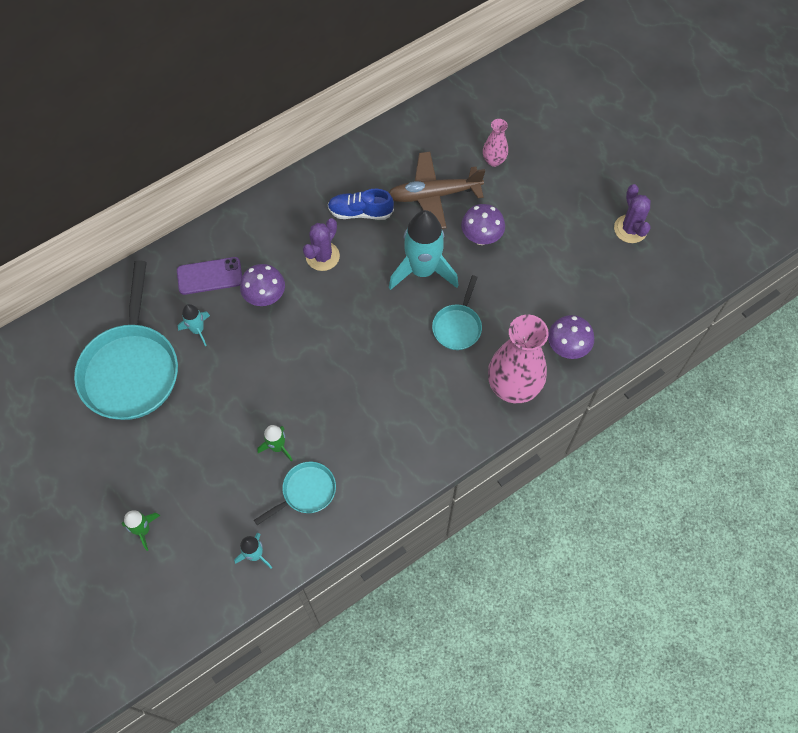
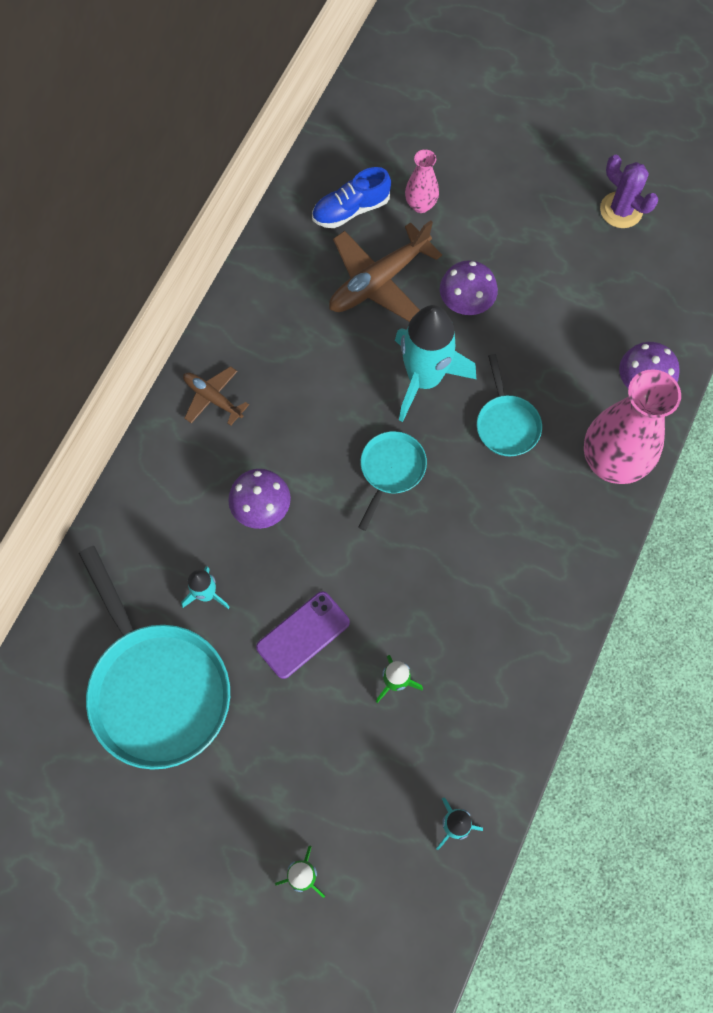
camera: 30 degrees left, 5 degrees up
(209, 276) = (177, 519): purple phone -> purple phone (303, 634)
(280, 214) = (212, 398): none -> brown plane
(306, 492) = (463, 716): turquoise pan -> turquoise pan (391, 470)
(322, 256) = (297, 423): purple cactus -> none
(360, 212) = (307, 346): blue shoe -> blue shoe (351, 210)

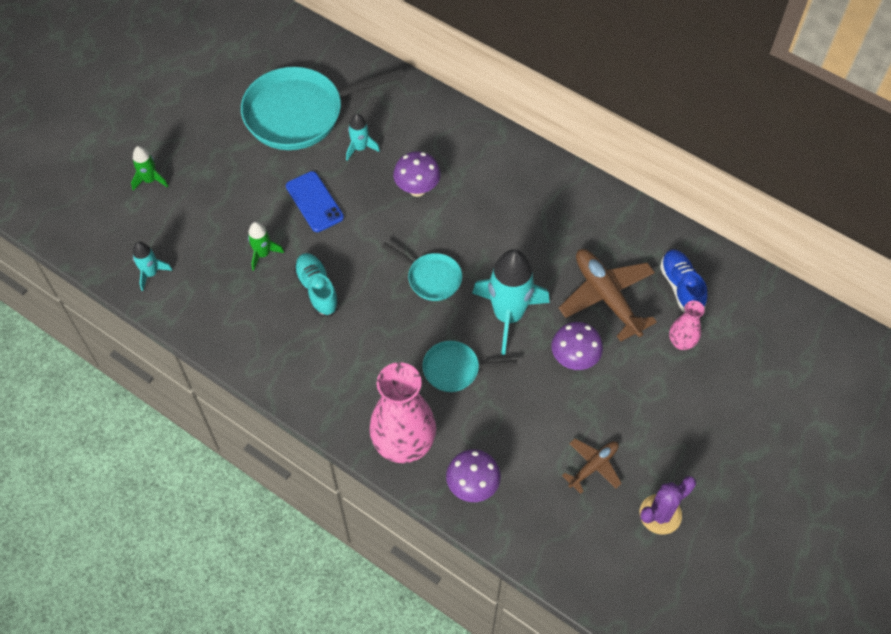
camera: 100 degrees right, 10 degrees down
(212, 398) = (516, 168): brown plane -> brown plane (593, 466)
(303, 634) = (314, 202): purple phone -> blue phone
(434, 601) = (317, 289): none -> turquoise shoe

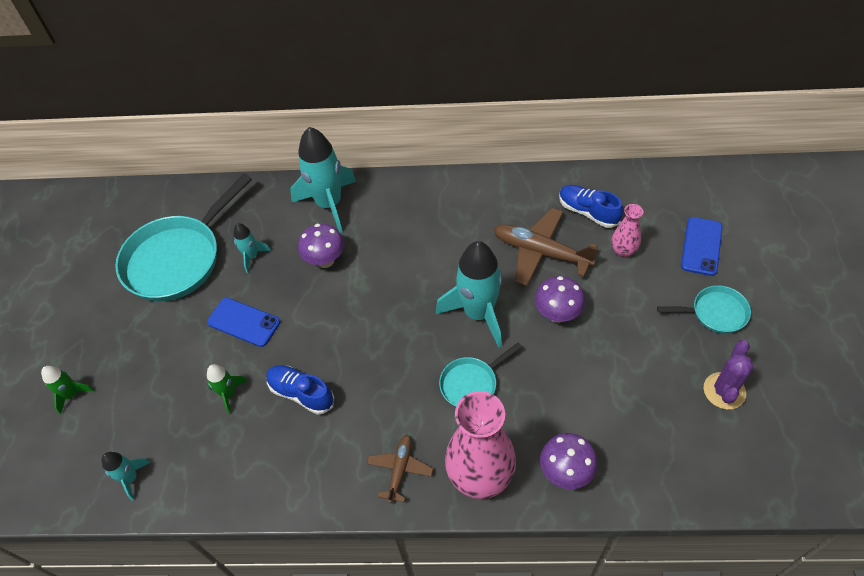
camera: 30 degrees left, 5 degrees down
(317, 289) = (301, 393): turquoise shoe -> blue shoe
(431, 278) = (392, 323): turquoise pan -> turquoise pan (715, 313)
(458, 139) = (329, 204): none -> turquoise rocket
(593, 466) = (643, 388): brown plane -> brown plane (400, 469)
(758, 383) = (701, 246): none -> blue phone

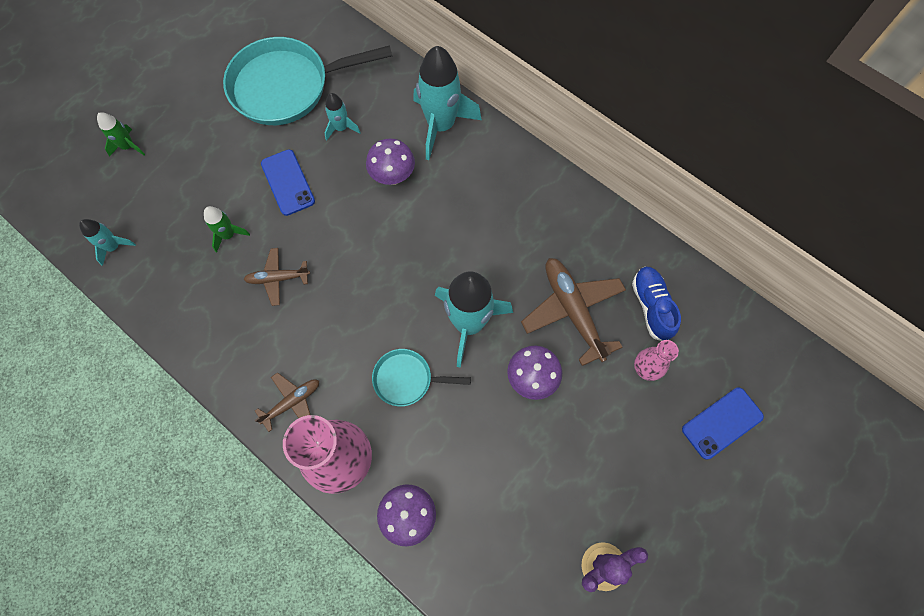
camera: 35 degrees right, 15 degrees up
(301, 393) = (277, 278): blue shoe -> brown plane
(715, 313) = (669, 493): turquoise pan -> none

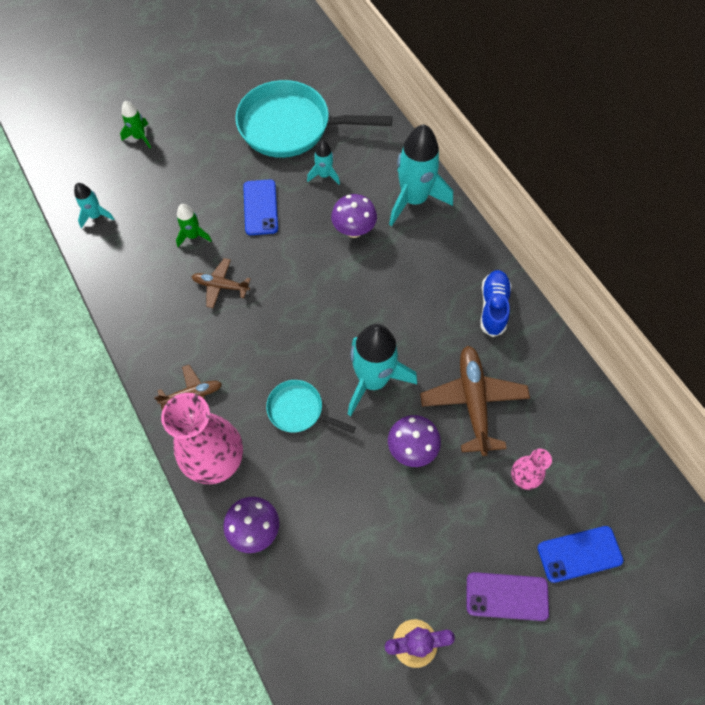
camera: 20 degrees right, 5 degrees down
(651, 306) = (550, 422): blue shoe -> blue shoe (493, 307)
(671, 488) = (507, 596): none -> purple phone

